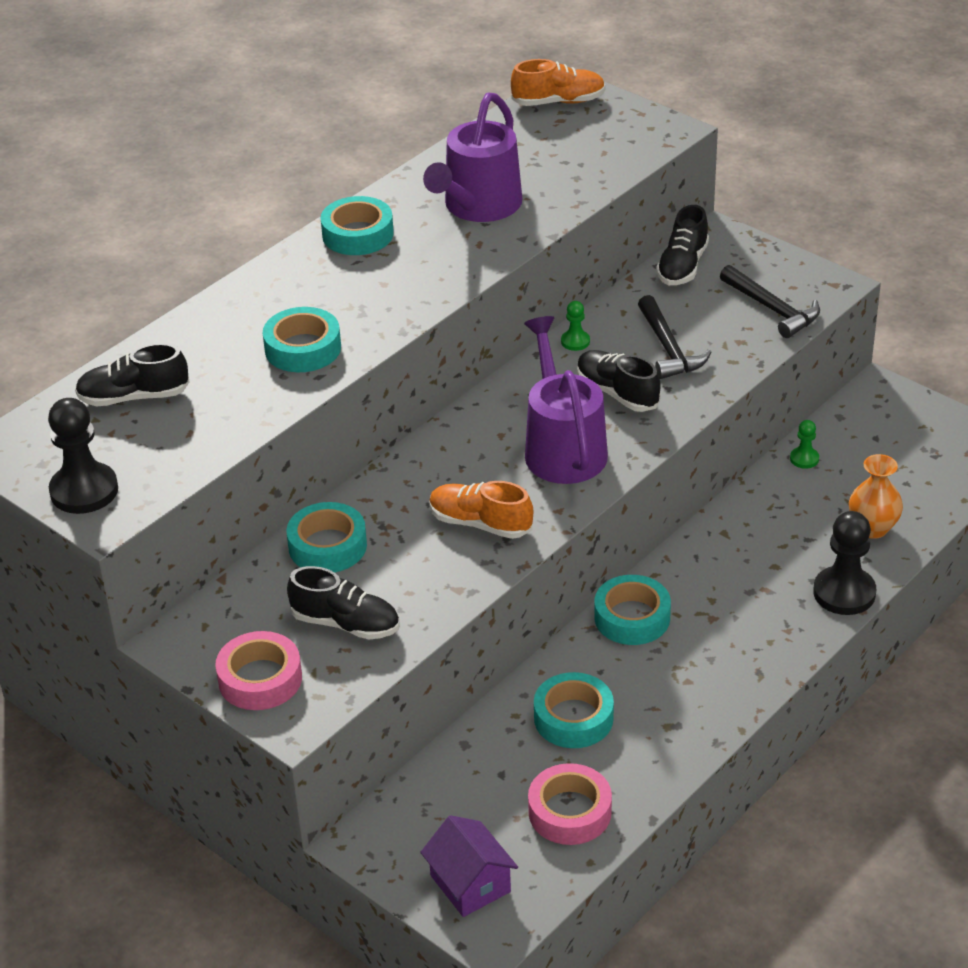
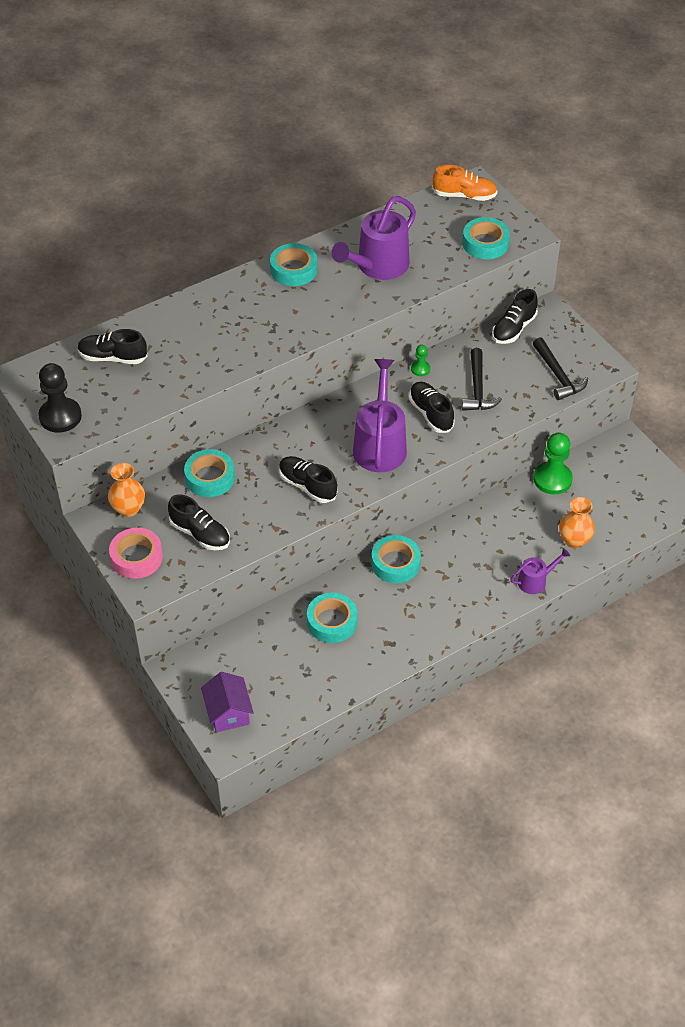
camera: 15 degrees right, 10 degrees up
(219, 616) = (128, 509): none -> orange vase
(303, 348) = (226, 347): turquoise tape -> turquoise tape (485, 243)
(480, 523) = (307, 486): orange shoe -> black shoe
(570, 812) = (304, 683): pink tape -> none
(804, 459) = (552, 479): green pawn -> green pawn, size x2.00
(844, 593) = (535, 581): black pawn -> purple watering can

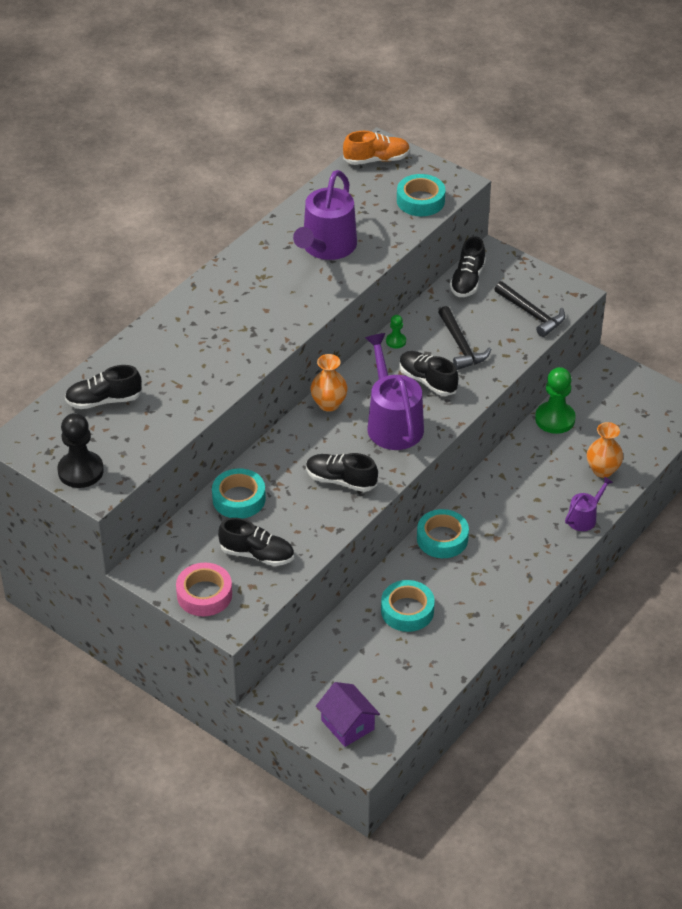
camera: 20 degrees left, 5 degrees down
(128, 509) = (171, 551): orange vase -> orange vase (329, 404)
(293, 270) = (243, 271): turquoise tape -> none

